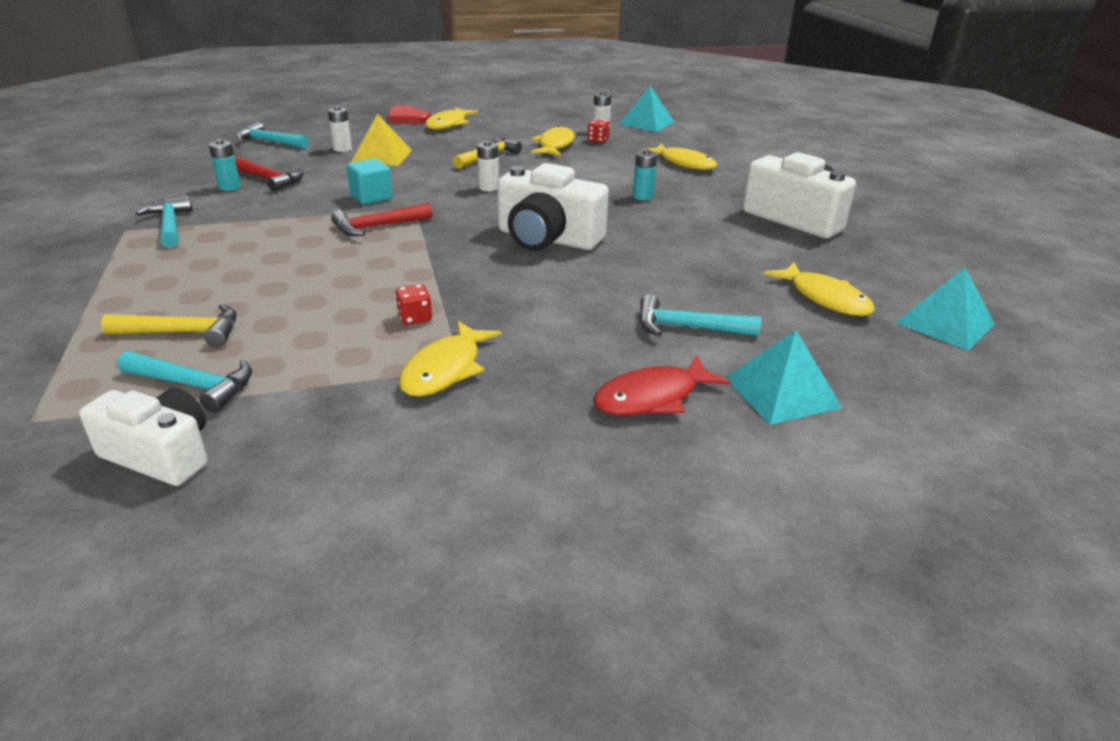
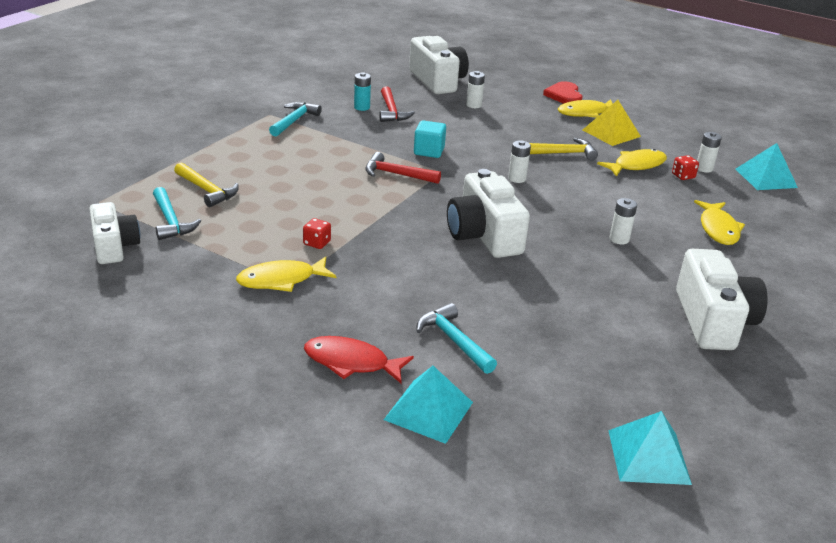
camera: 45 degrees right, 0 degrees up
(270, 142) = (437, 81): turquoise hammer -> white camera
(381, 156) = (489, 122): yellow pyramid -> yellow pyramid (611, 133)
(642, 196) = (619, 239): turquoise battery -> white battery
(825, 298) = (593, 383): yellow fish -> none

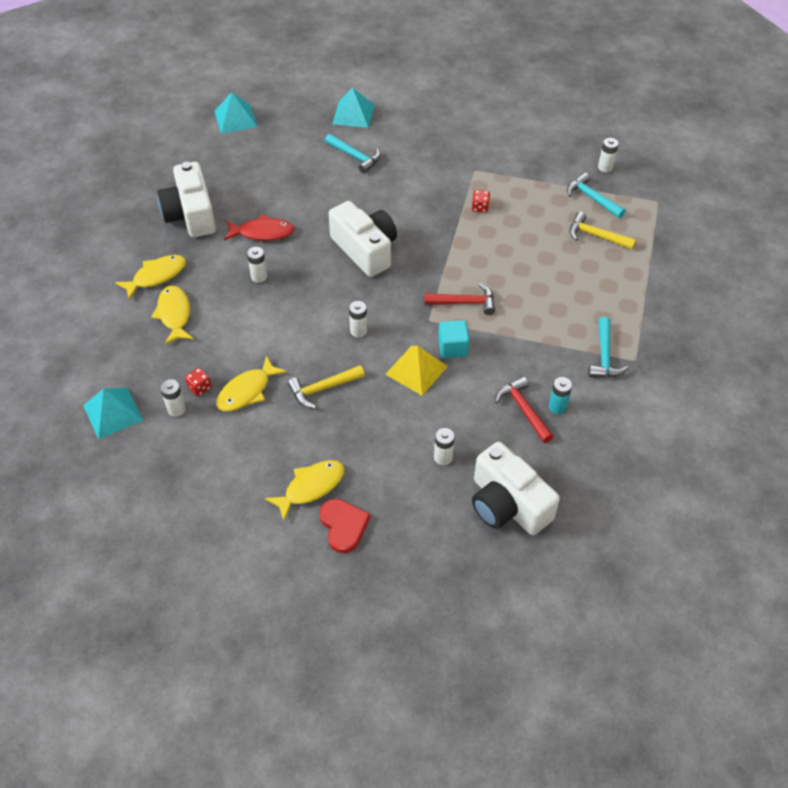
camera: 165 degrees right, 20 degrees up
(114, 246) = (605, 167): white camera -> white battery
(281, 280) = (481, 171): yellow fish -> yellow fish (156, 276)
(351, 362) = (406, 129): red fish -> red fish (262, 233)
(611, 133) = (277, 449): yellow pyramid -> yellow pyramid (416, 370)

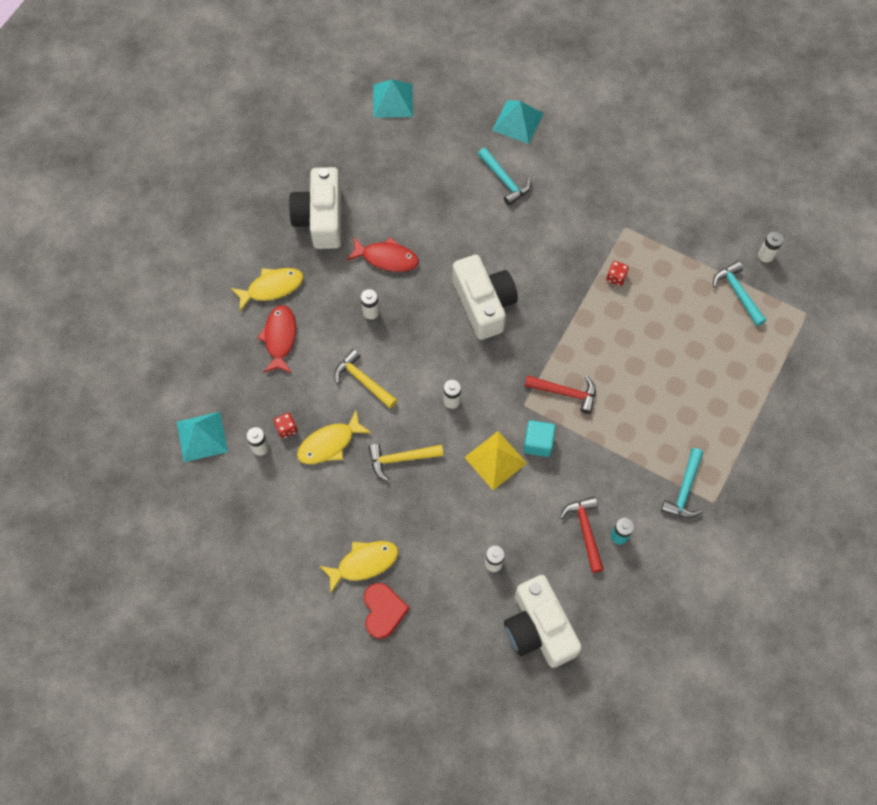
camera: 15 degrees right, 15 degrees up
(174, 314) = (280, 338): yellow fish -> red fish
(596, 236) = (726, 342): yellow hammer -> yellow hammer (363, 380)

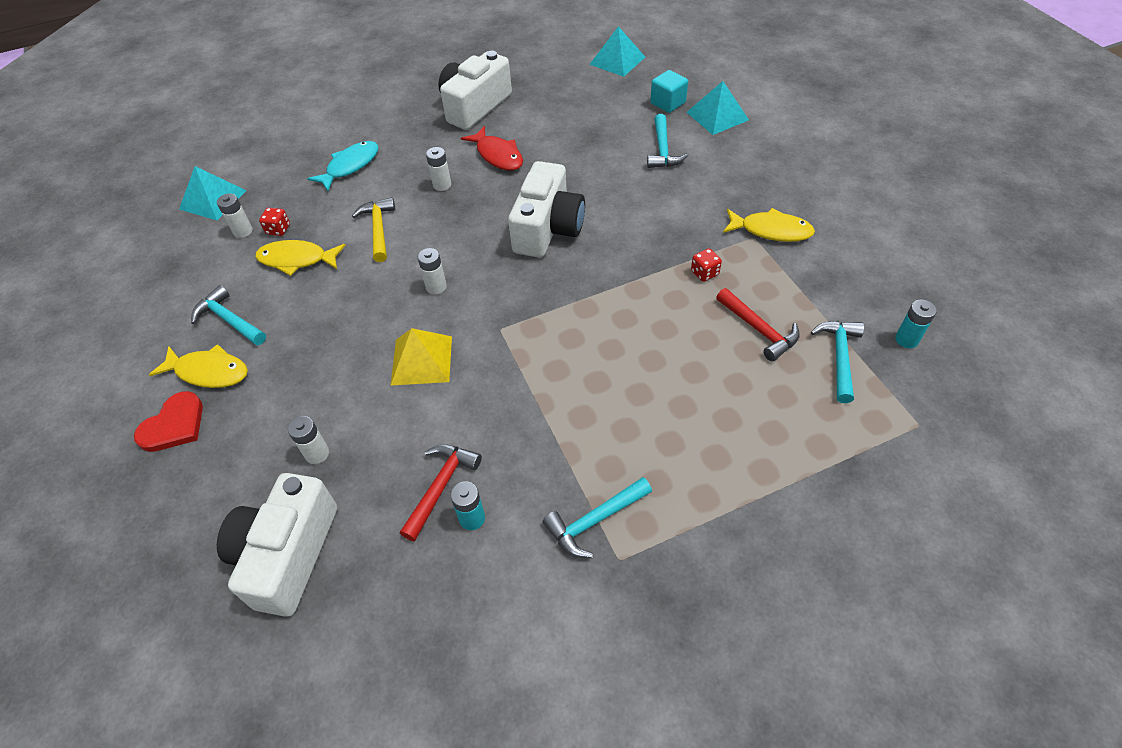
camera: 40 degrees right, 15 degrees down
(272, 288) = (384, 132): yellow fish -> yellow fish (771, 230)
(280, 338) = (350, 166): red fish -> turquoise fish
(334, 519) = (229, 320): none -> turquoise hammer
(401, 459) = (339, 306): yellow hammer -> none
(538, 443) = (479, 370): turquoise cube -> turquoise cube (668, 103)
(565, 393) = (552, 342): red hammer -> red hammer (758, 330)
(766, 255) = (906, 339): white battery -> turquoise battery

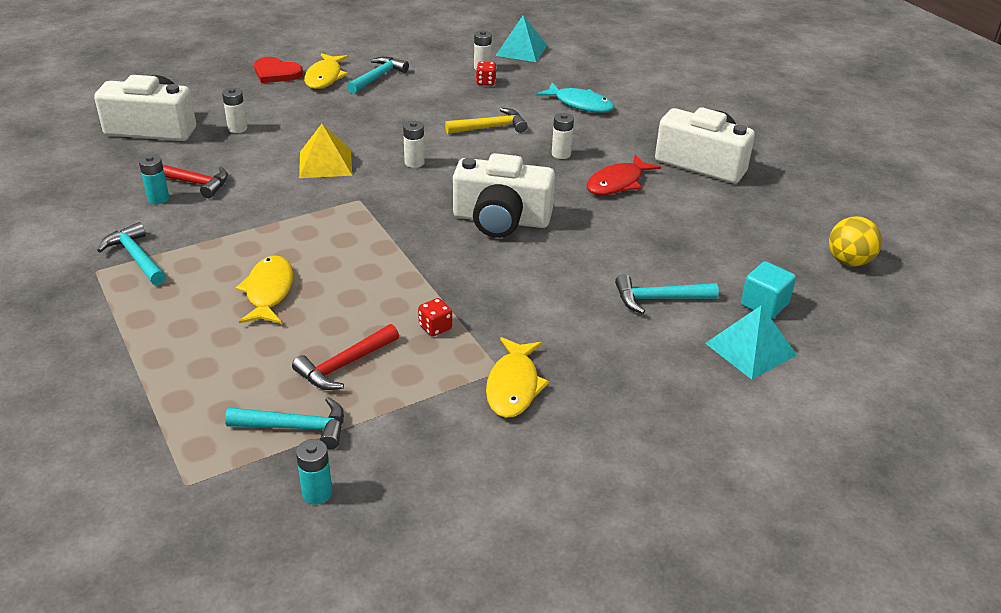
camera: 80 degrees right, 15 degrees down
(297, 260) = (448, 95): yellow fish -> yellow fish (269, 291)
(617, 60) = (849, 261): turquoise pyramid -> yellow ball

